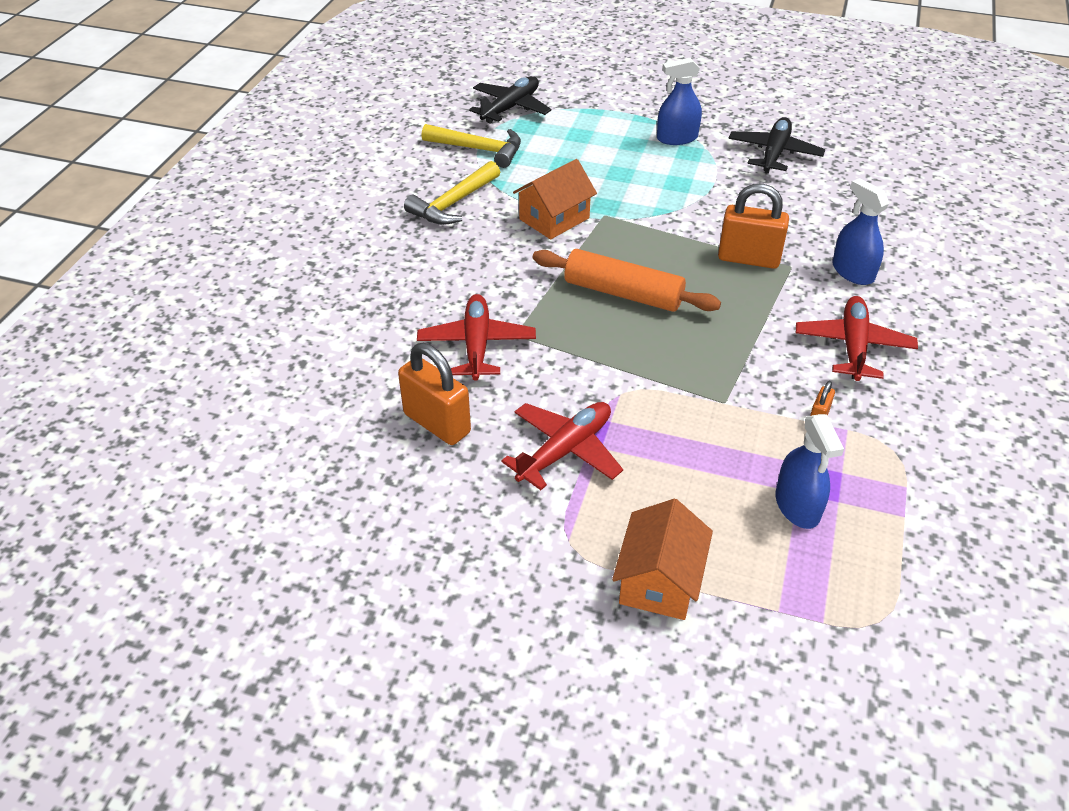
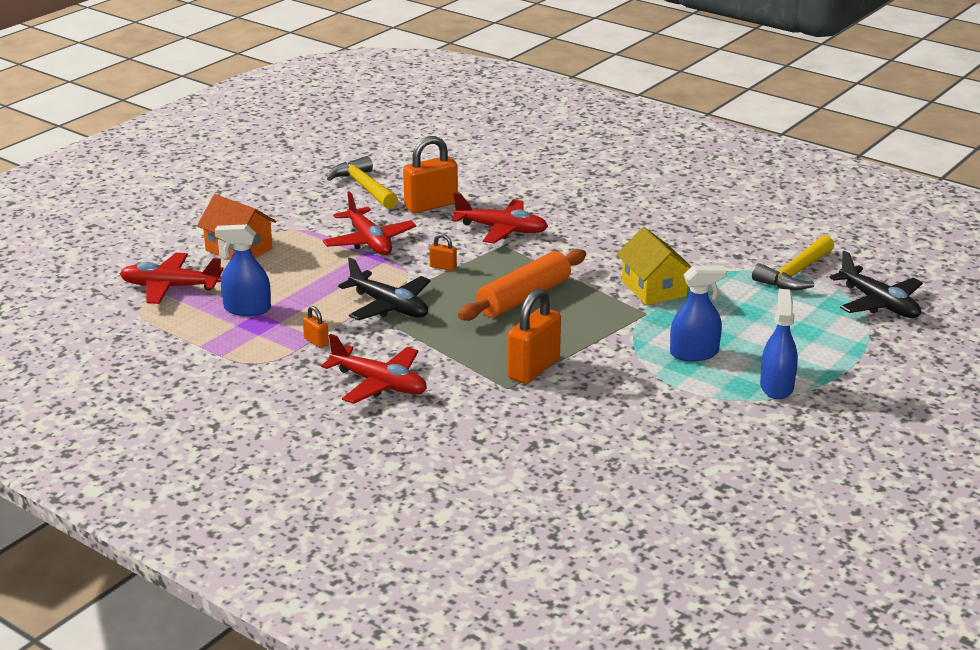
camera: 110 degrees right, 15 degrees down
(453, 204) = (702, 248): yellow hammer -> yellow hammer (364, 187)
(554, 218) = (653, 289): orange house -> yellow house
(593, 367) = (443, 267): none -> orange padlock
(774, 153) = (717, 440): black plane -> black plane (389, 306)
(803, 613) = (170, 287): none -> red plane
(852, 272) = (477, 419): blue spray bottle -> blue spray bottle (694, 353)

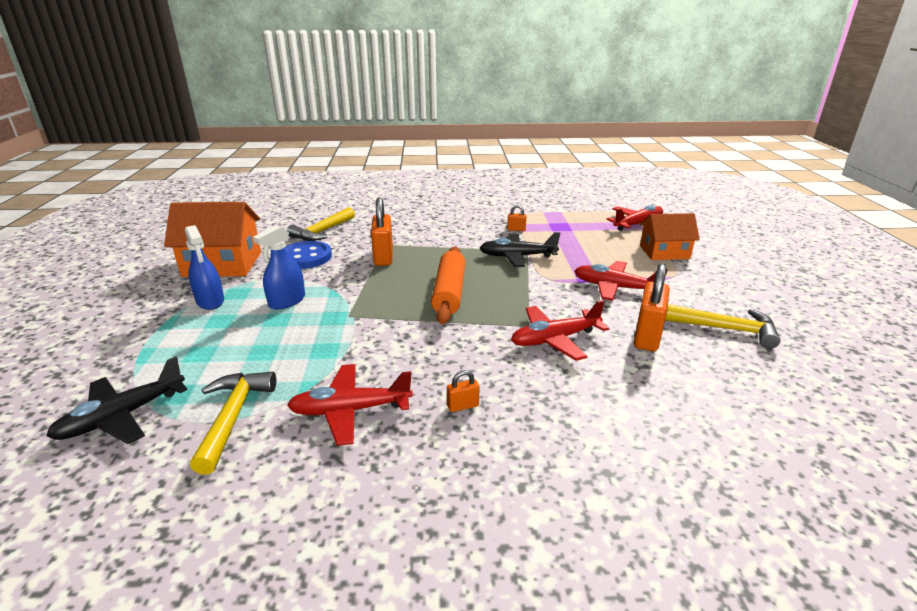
camera: 140 degrees right, 0 degrees up
(247, 309) = (580, 229): blue spray bottle -> none
(379, 384) = (452, 226): red plane -> red plane (350, 410)
(443, 267) = (535, 291): orange padlock -> orange padlock (463, 406)
(563, 451) = (322, 232): none -> yellow hammer
(626, 409) = (306, 257): none -> blue button
(653, 289) = (363, 338): yellow house -> none
(739, 442) = (222, 264): none -> orange house
(879, 303) = (122, 416): black plane -> black plane turned 60 degrees counterclockwise

